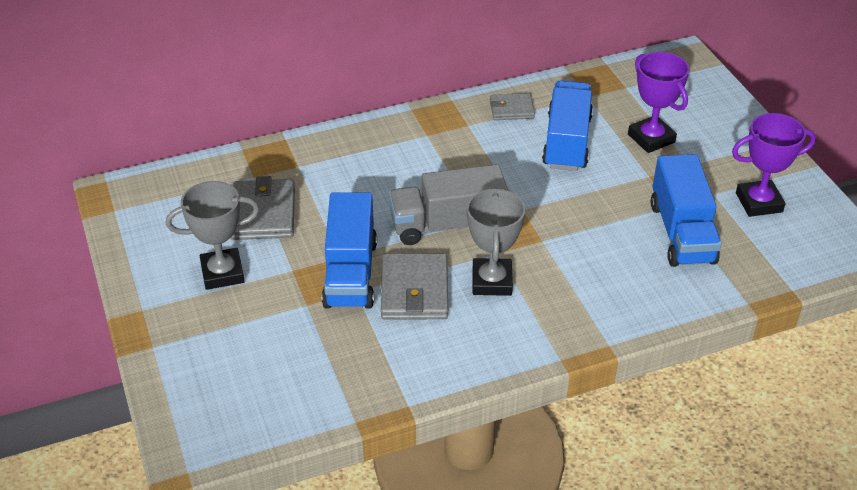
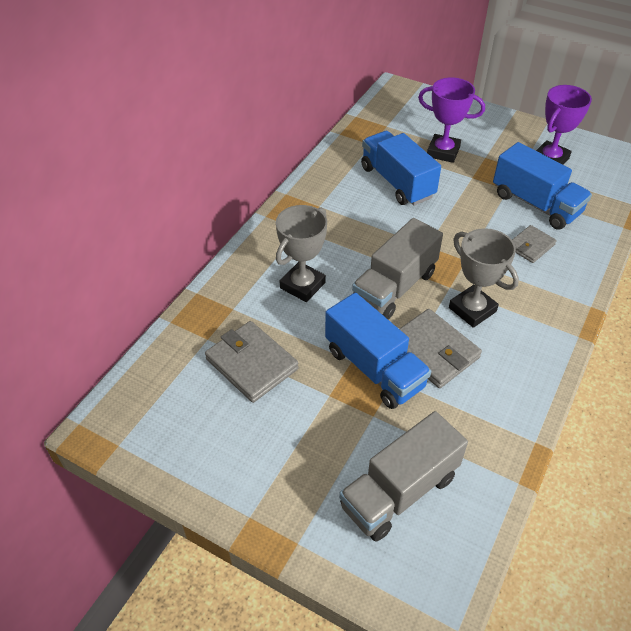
camera: 40 degrees left, 5 degrees up
(222, 273) = (278, 436): grey trophy -> grey trophy (302, 285)
(260, 364) = (399, 491): none -> grey truck
(511, 109) = (334, 178): grey wallet -> grey wallet (530, 246)

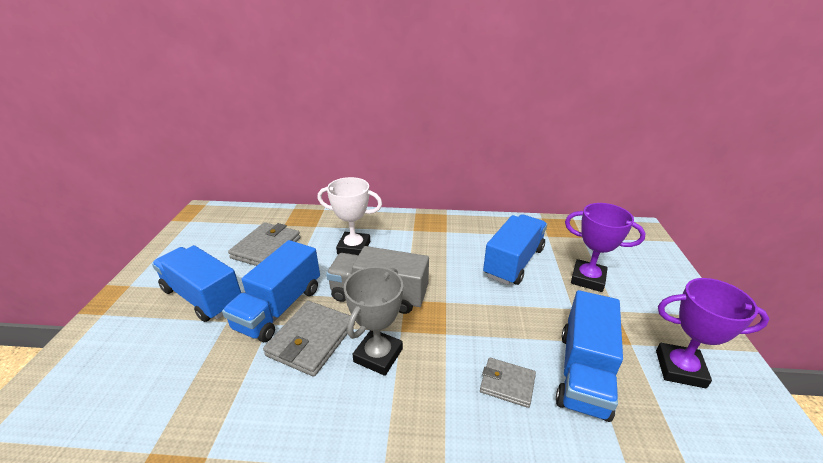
camera: 65 degrees right, 15 degrees down
(302, 285) = (354, 247): grey trophy -> white trophy
(318, 436) = (202, 297): none -> blue truck
(399, 491) = (145, 358): grey truck -> none
(443, 152) = (587, 279): purple trophy -> purple trophy turned 60 degrees counterclockwise

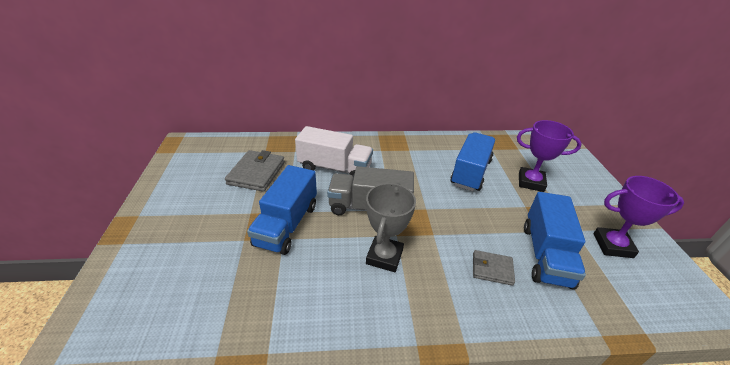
camera: 10 degrees left, 5 degrees up
(202, 297) = (213, 220): blue truck -> none
(311, 340) = (324, 249): grey wallet -> none
(354, 247) = (335, 168): white trophy -> white truck

